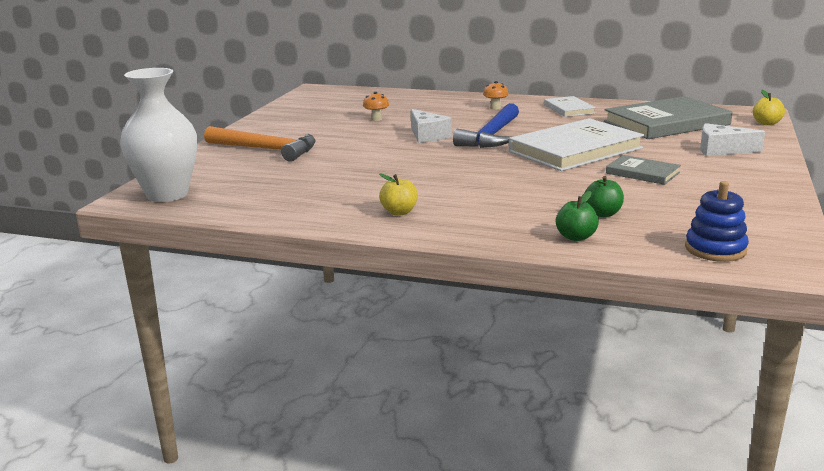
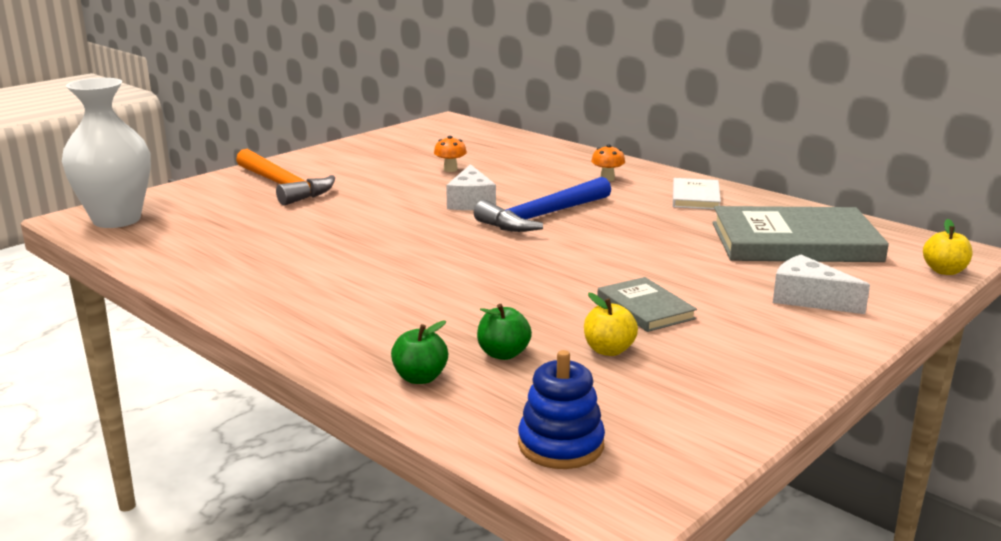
camera: 25 degrees right, 0 degrees up
(399, 212) = (287, 293): yellow apple -> yellow apple (609, 350)
(575, 150) = (612, 256): white book -> none

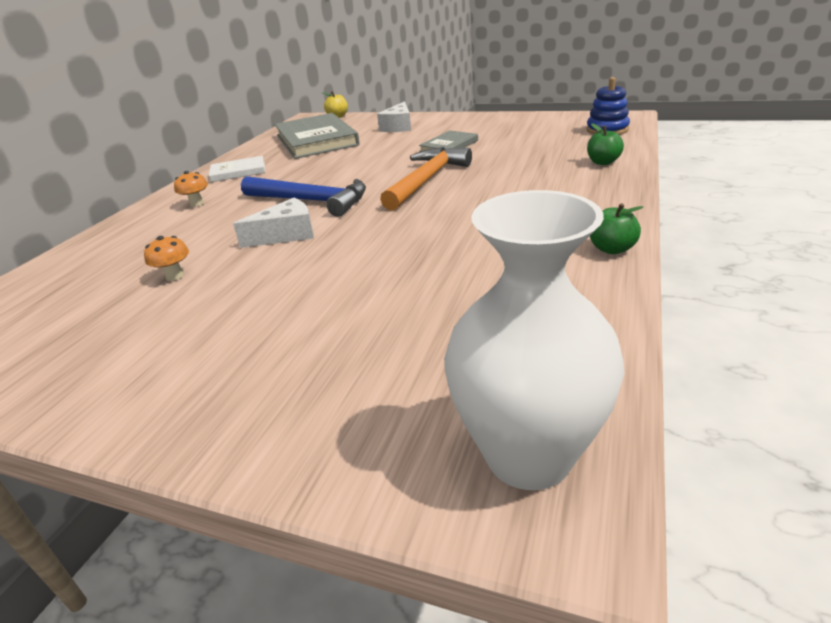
camera: 110 degrees left, 10 degrees up
(283, 186) = (279, 365): orange hammer -> orange hammer (427, 180)
(503, 354) = (547, 156): green apple -> green apple (612, 249)
(609, 350) = (509, 141): yellow apple -> none

